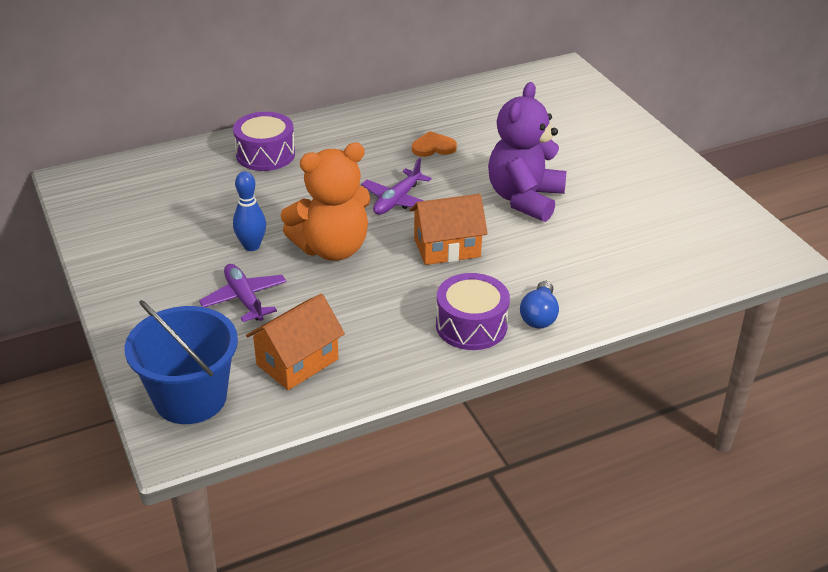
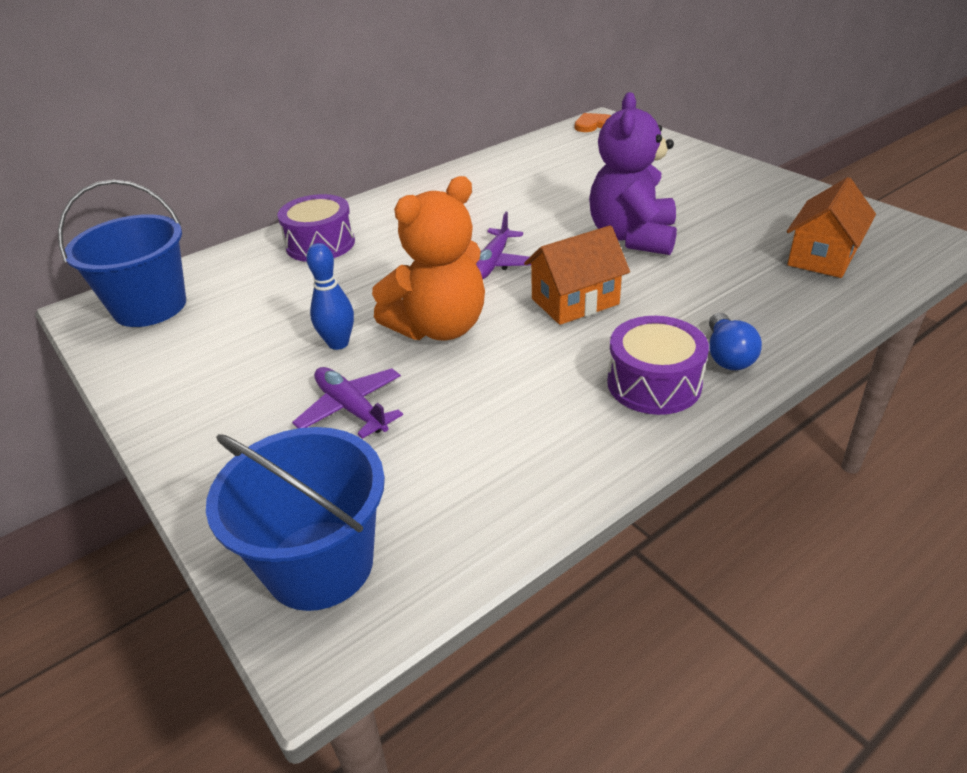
camera: 10 degrees left, 0 degrees up
(118, 186) = (150, 307): none -> blue bucket
(297, 362) = (453, 477): orange house -> orange house (822, 256)
(433, 147) = (505, 206): orange heart -> orange heart (592, 125)

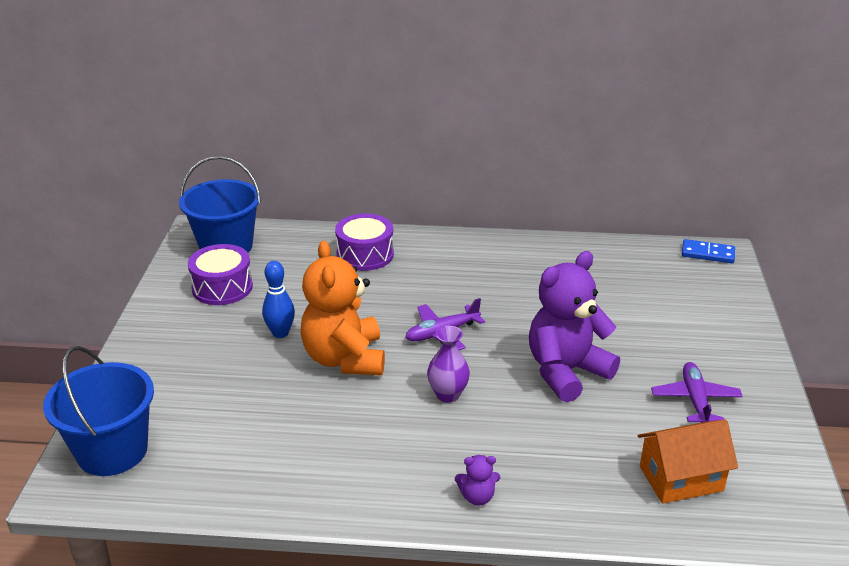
camera: 40 degrees right, 5 degrees down
(351, 408) = (232, 378): purple plane -> purple plane (695, 400)
(439, 327) = (345, 359): orange teddy bear -> orange teddy bear turned 75 degrees clockwise
(575, 301) = (448, 394): orange house -> purple vase
(592, 125) = (707, 253): orange heart -> blue domino
(654, 383) = (403, 480): purple drum -> purple drum (222, 287)
(727, 355) = (477, 497): blue light bulb -> purple teddy bear

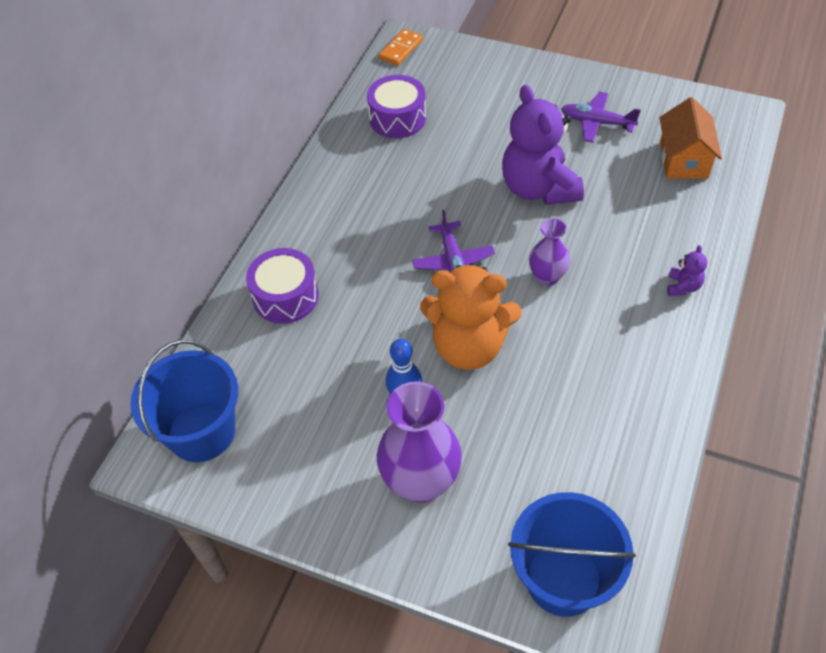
camera: 70 degrees left, 20 degrees up
(198, 356) = (421, 481): none -> purple vase
(222, 287) = (292, 444): purple drum -> purple drum (397, 118)
(707, 253) = (401, 49): blue domino -> orange domino

